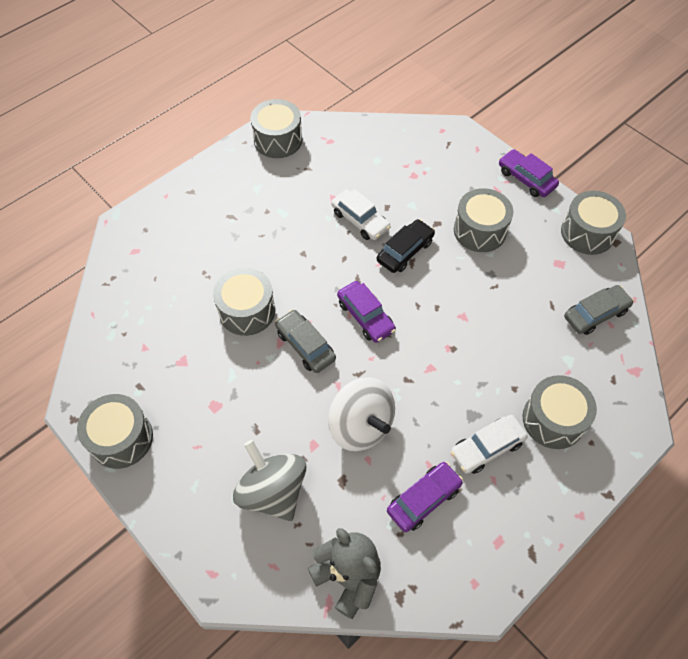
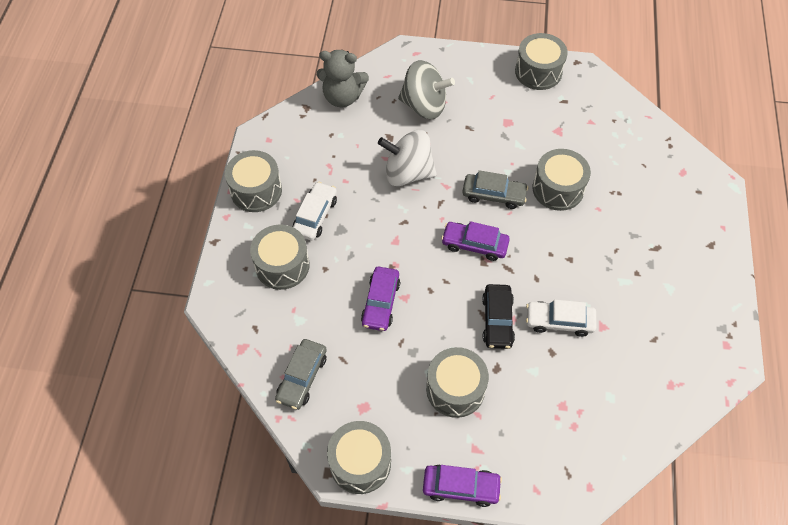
camera: 140 degrees right, 0 degrees up
(278, 140) = (712, 349): grey drum -> grey drum (256, 190)
(423, 499) = (332, 160): purple car -> purple car (380, 303)

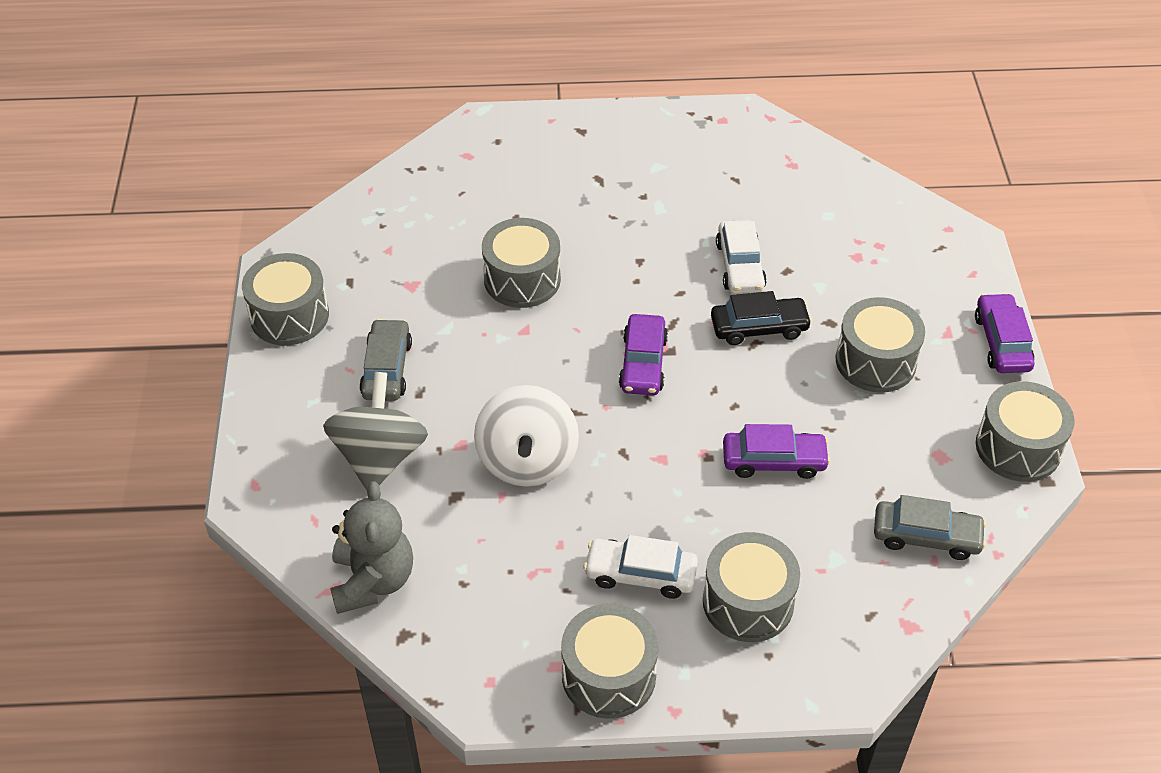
camera: 100 degrees left, 10 degrees down
(493, 195) = (548, 350): grey car -> grey car (387, 369)

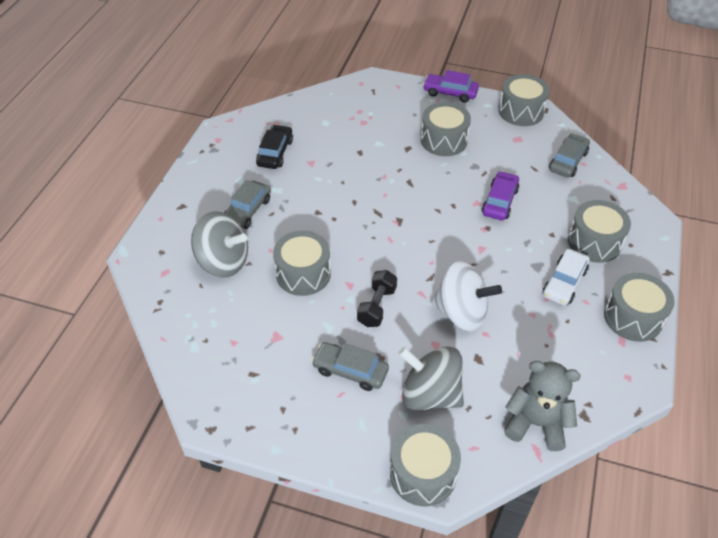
camera: 70 degrees left, 0 degrees up
(289, 316) = (268, 421): grey drum -> grey drum (423, 474)
(500, 367) = (377, 306): none -> black dumbbell
(507, 199) = (223, 261): none -> grey spinning top
(604, 192) = (247, 211): none -> grey car
(643, 363) = (404, 235): purple car -> none
(740, 266) = (346, 170): white car -> none
(759, 328) = (398, 177): black car -> black car (275, 152)

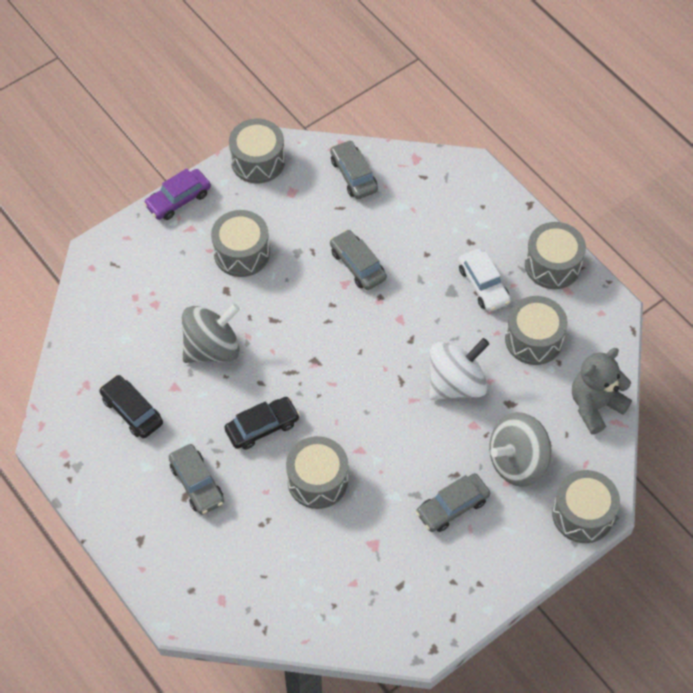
camera: 55 degrees left, 10 degrees up
(223, 261) = (249, 541): grey spinning top -> grey spinning top (212, 348)
(320, 221) = (262, 427): none -> black car
(377, 306) = (400, 444): black dumbbell -> none
(500, 201) = (358, 265): purple car -> grey car
(594, 242) = (459, 230): grey drum -> grey drum (533, 339)

